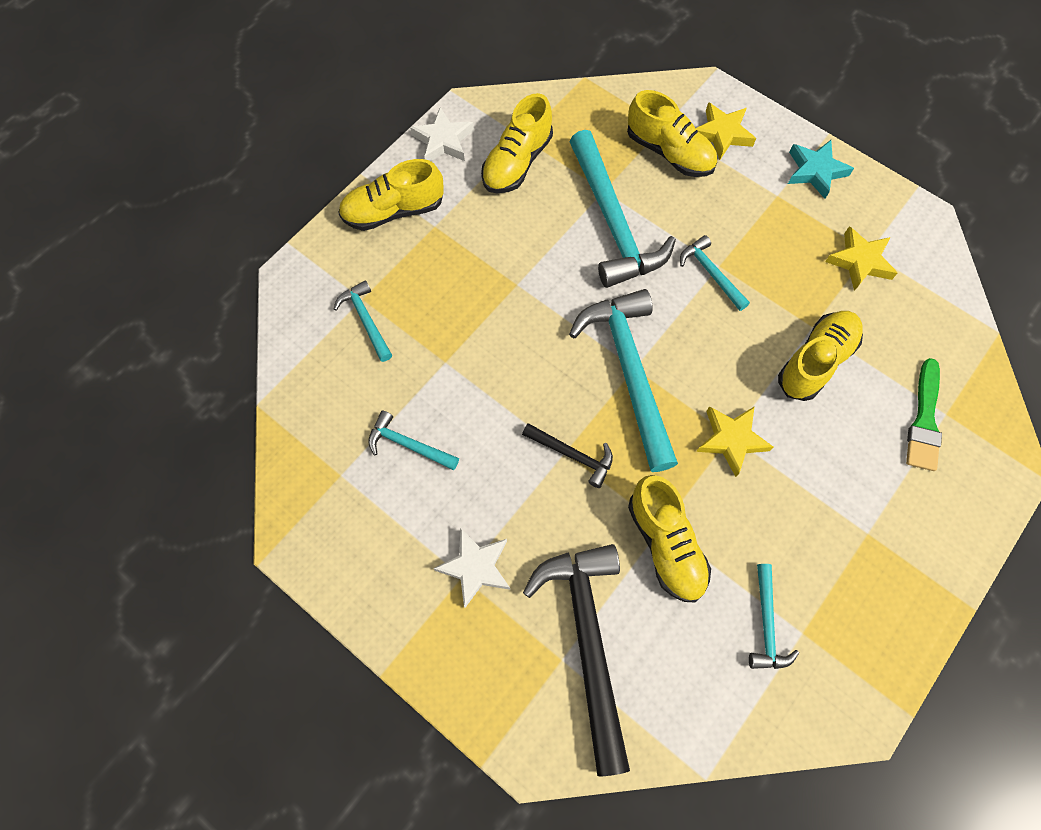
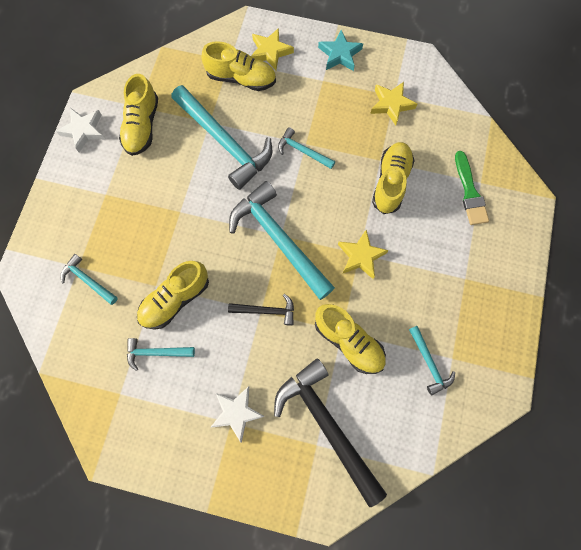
camera: 25 degrees left, 5 degrees up
(393, 211) = (72, 195): yellow shoe -> yellow shoe (175, 299)

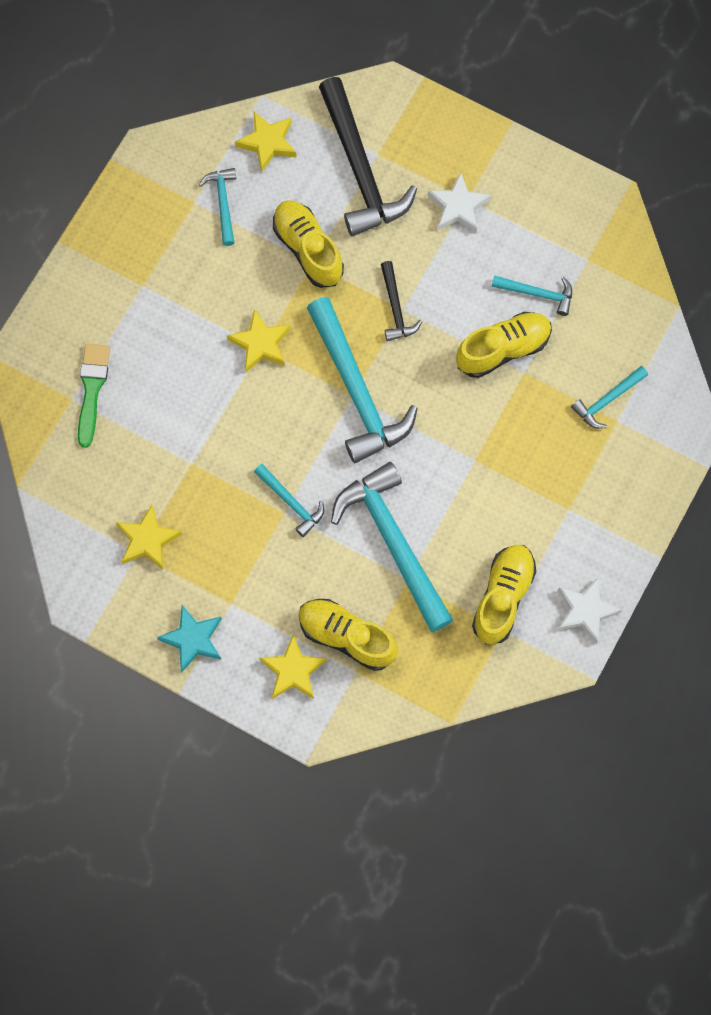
camera: 165 degrees left, 0 degrees up
(88, 280) = (607, 400): turquoise hammer -> turquoise hammer turned 90 degrees clockwise
(266, 311) = (395, 308): black hammer -> black hammer turned 120 degrees counterclockwise
(390, 182) = (189, 428): yellow shoe -> none
(412, 429) = (267, 143): none -> yellow star

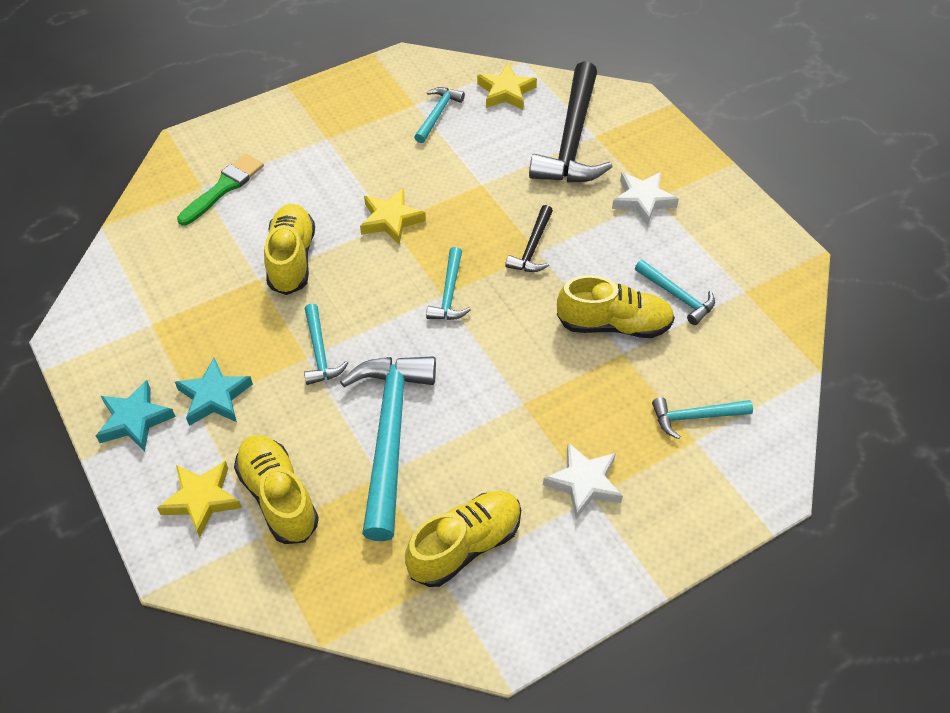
camera: 30 degrees right, 20 degrees down
(147, 540) = (168, 318): yellow star -> none
(238, 586) = (214, 397): none -> turquoise star
(308, 249) = (485, 173): yellow shoe -> yellow shoe (291, 259)
(356, 391) = (449, 293): turquoise hammer -> turquoise hammer, size x0.49
(585, 611) = (547, 609): white star -> white star (584, 483)

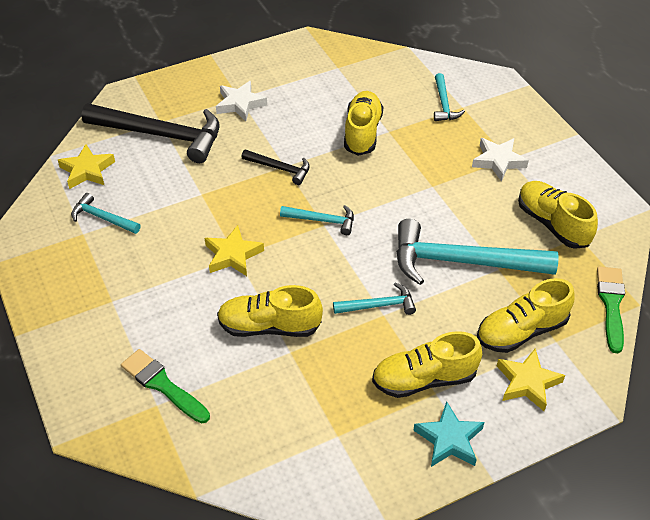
camera: 85 degrees left, 5 degrees down
(214, 397) = (424, 379): turquoise star -> yellow shoe
(320, 608) = (611, 304): none -> green brush
(677, 296) = (339, 99): turquoise hammer -> none

